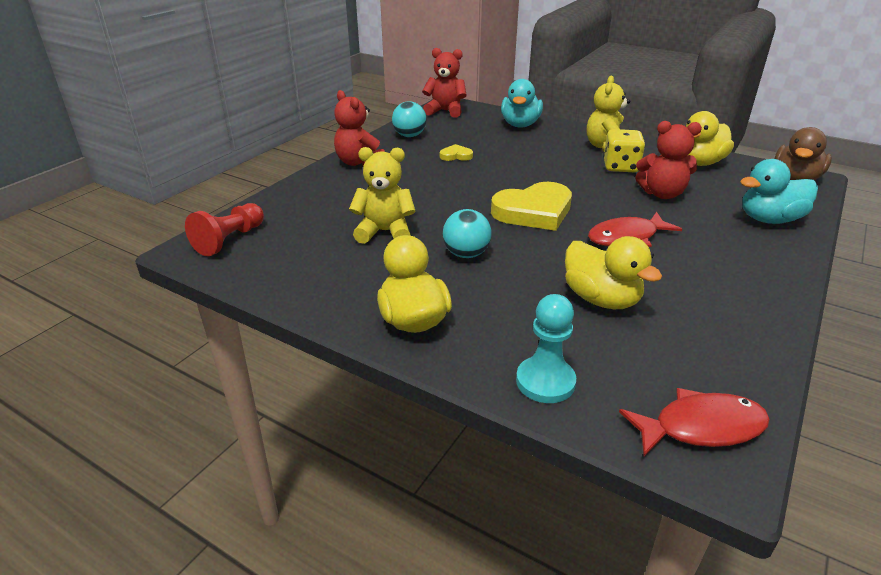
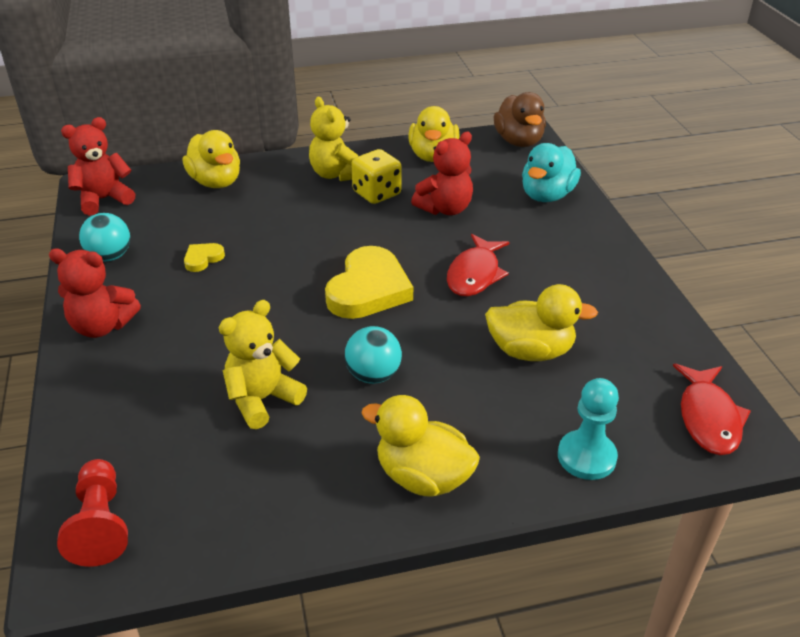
camera: 45 degrees left, 5 degrees up
(520, 125) = (216, 182): turquoise duck -> yellow duck
(701, 427) = (708, 418): red fish -> red fish turned 150 degrees clockwise

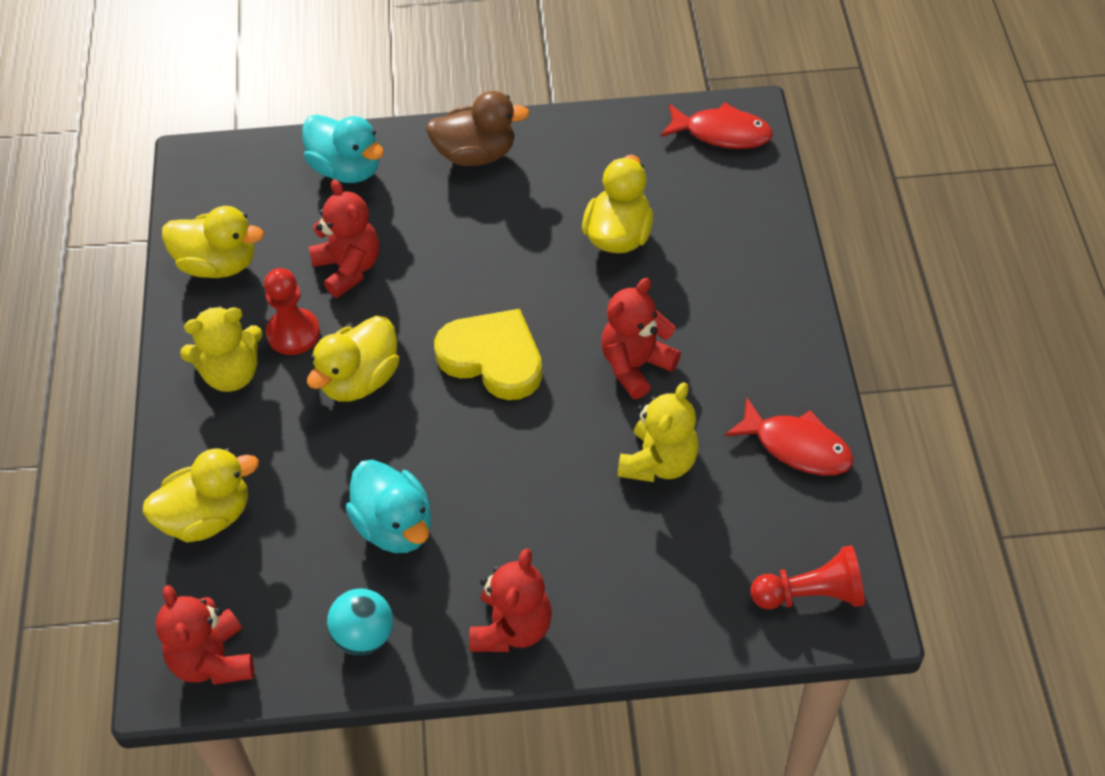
camera: 80 degrees left, 15 degrees up
(203, 259) = (395, 526): yellow heart -> turquoise duck
(262, 399) = (658, 462): yellow teddy bear -> yellow teddy bear turned 120 degrees counterclockwise
(373, 375) = (635, 365): turquoise ball -> red teddy bear
(377, 193) = (293, 333): yellow dice -> red pawn
(423, 477) = (772, 340): yellow duck -> yellow duck (360, 380)
(475, 274) = (485, 260): red fish -> red fish (797, 447)
(519, 141) = (211, 171): brown duck -> brown duck (476, 154)
(586, 457) = (758, 223): turquoise pawn -> none

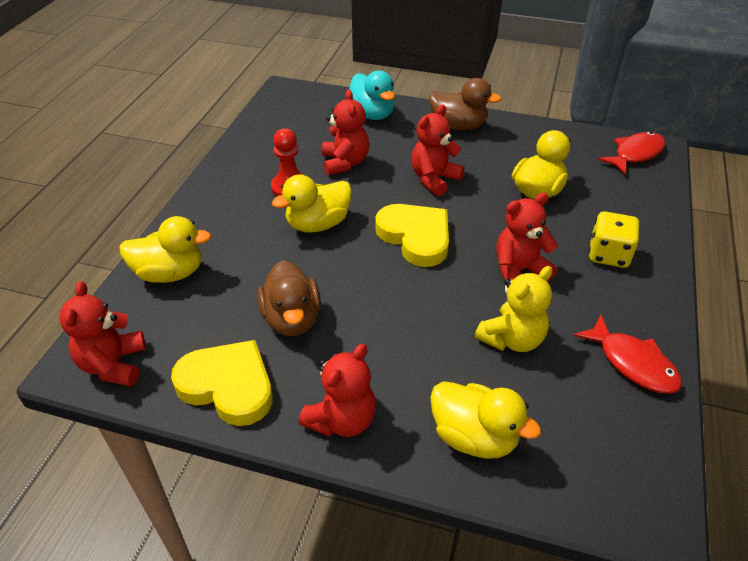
camera: 20 degrees right, 10 degrees down
(218, 264) = (266, 141): yellow duck -> yellow duck (474, 437)
(231, 374) = (238, 198): yellow teddy bear -> none
(364, 636) = (228, 386): turquoise ball -> yellow heart
(395, 526) = (292, 319): turquoise duck -> brown duck
(479, 258) = (434, 179): none -> red teddy bear
(722, 133) = (635, 154): red fish -> red fish turned 75 degrees counterclockwise
(732, 307) = (608, 255): none -> yellow dice
(811, 594) = (610, 483): red pawn -> none

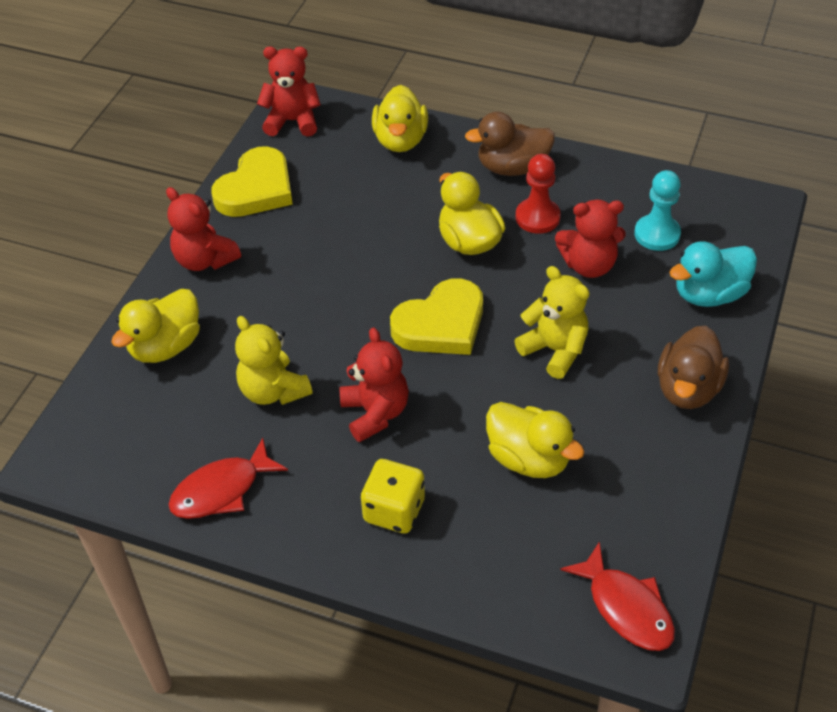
camera: 95 degrees right, 5 degrees up
(292, 319) = (327, 225): brown duck -> brown duck (512, 168)
(312, 132) = (657, 234): none -> turquoise pawn
(434, 179) = (554, 350): red teddy bear -> yellow teddy bear

